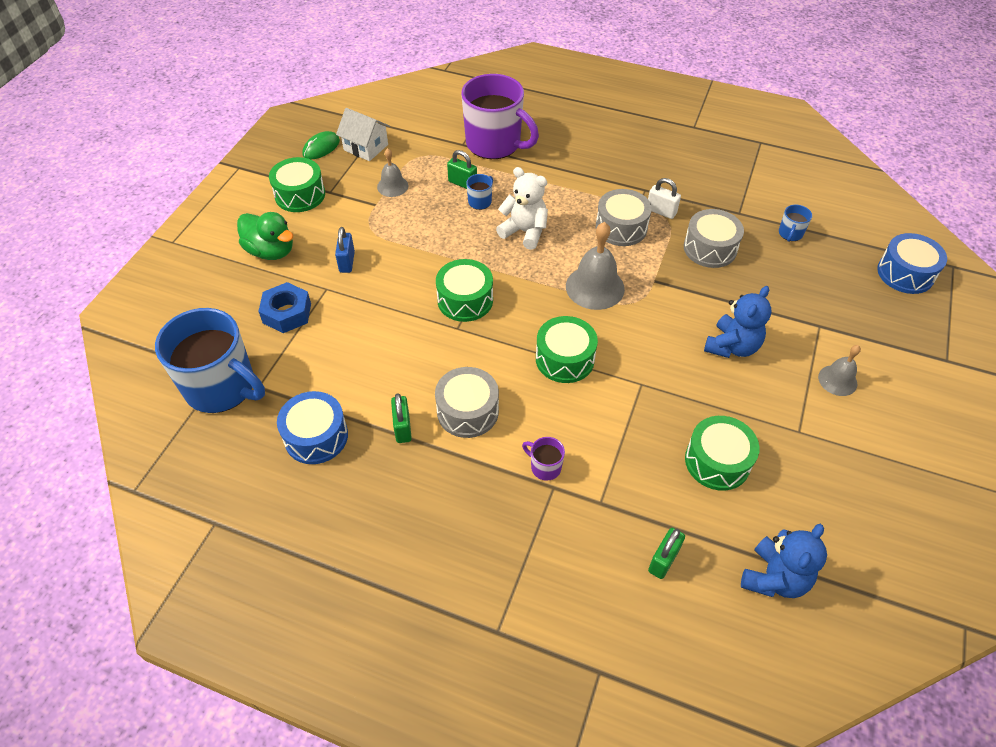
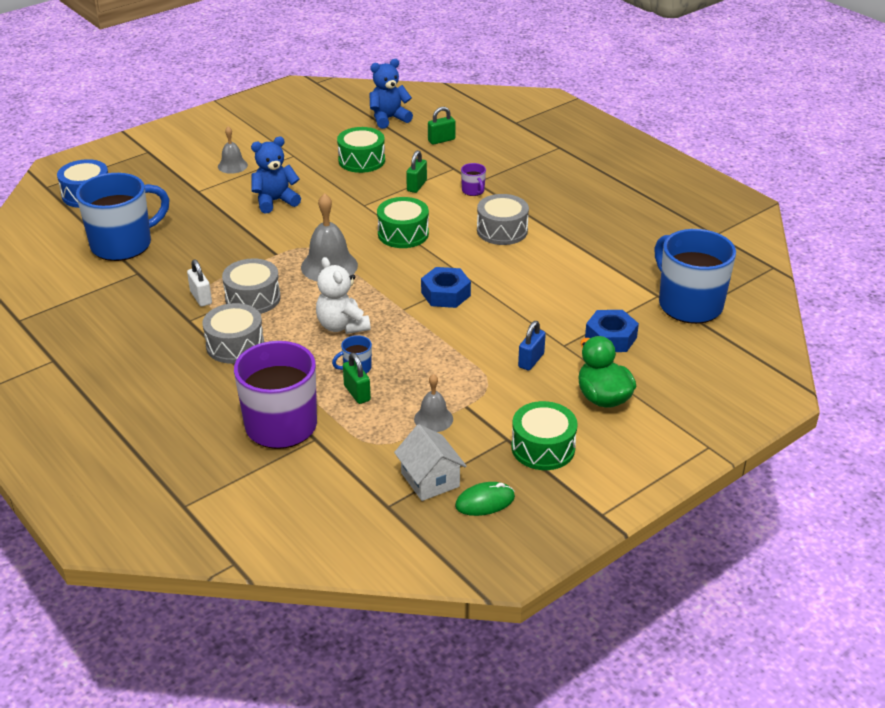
camera: 150 degrees left, 15 degrees down
(316, 436) = (624, 253): blue drum -> none
(402, 428) = (556, 237): green padlock -> green padlock (416, 186)
(465, 300) = (445, 294): green drum -> blue nut
(710, 248) = (202, 258): grey drum -> grey drum (235, 345)
(790, 234) = (123, 244): blue mug -> blue mug, size x2.47

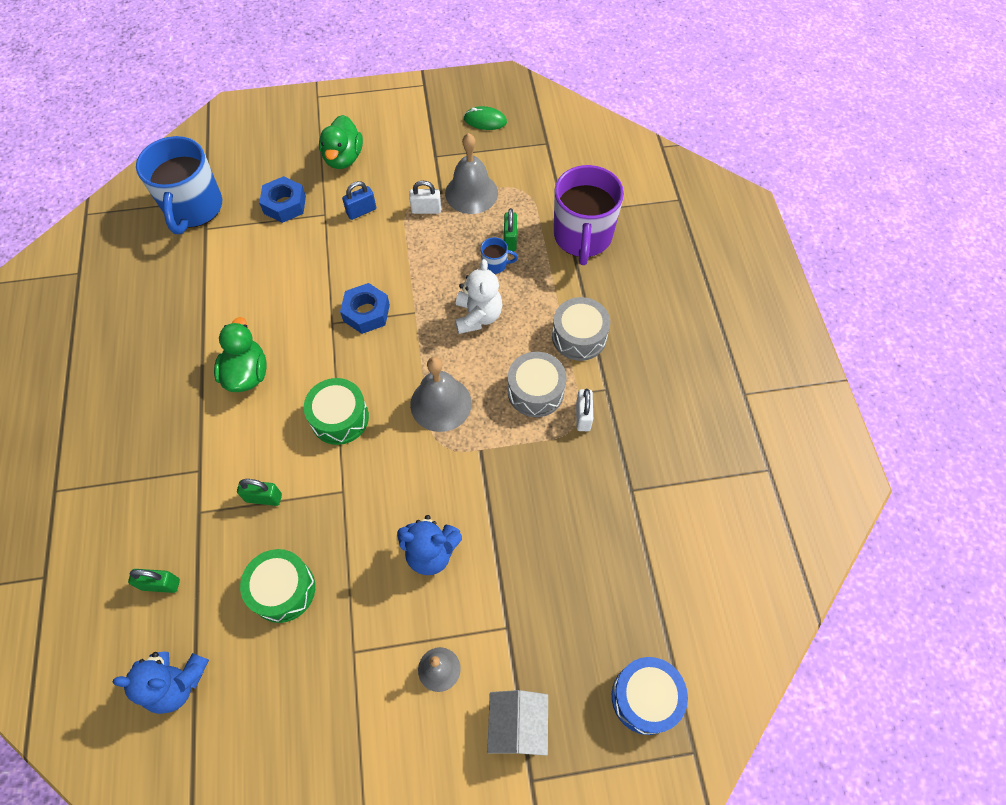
camera: 150 degrees left, 25 degrees up
(123, 244) = (631, 552): blue mug -> none
(416, 186) = (264, 498): green padlock -> green padlock turned 45 degrees clockwise
(430, 480) = (507, 149): white house -> white house (517, 725)
(433, 419) = (471, 193): grey bell -> grey bell, size x1.69
(467, 386) = (426, 210): none -> white padlock
(473, 191) = (216, 455): purple mug -> none
(502, 230) = (247, 373): grey drum -> green duck
(543, 448) = (418, 139): green drum -> none

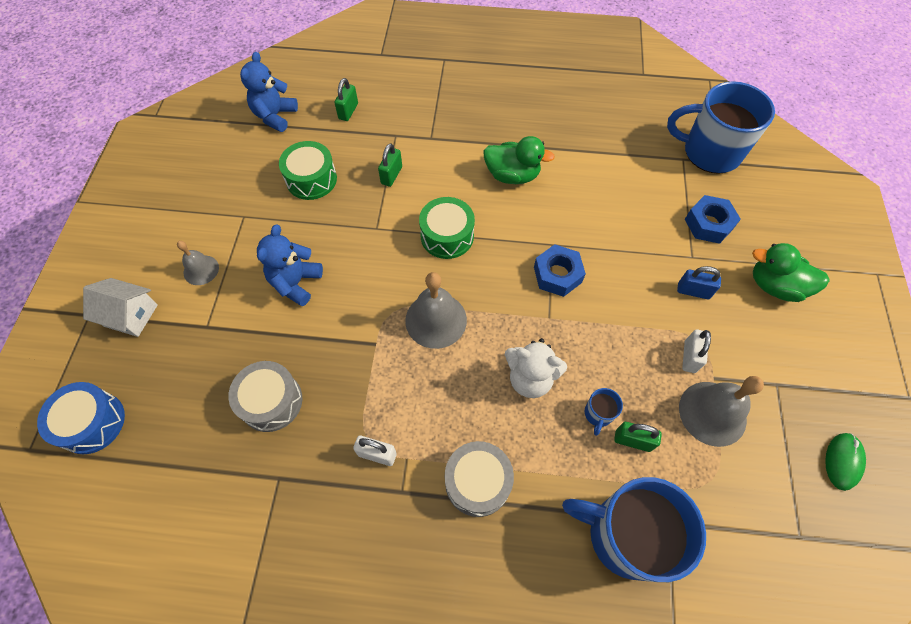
camera: 105 degrees right, 0 degrees up
(361, 211) = (693, 291): blue padlock -> blue padlock turned 60 degrees counterclockwise
(535, 391) = (422, 413): grey drum -> grey drum (271, 401)
(582, 237) = (625, 535): purple mug -> blue mug

